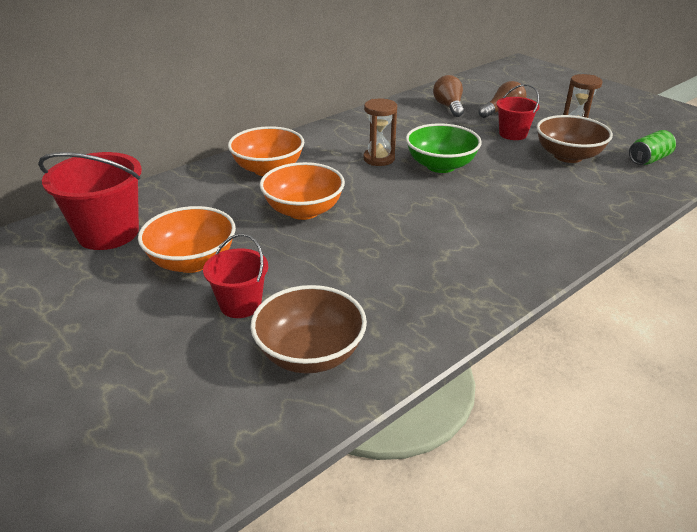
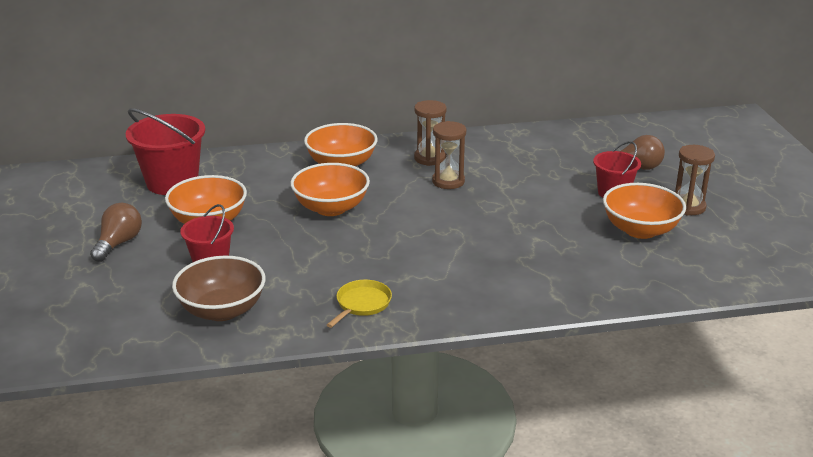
camera: 30 degrees right, 5 degrees down
(340, 144) = (429, 158): none -> brown hourglass
(440, 166) = (497, 203): green bowl -> none
(440, 293) = (362, 304): none -> yellow pan
(449, 107) = (584, 147): brown light bulb -> brown light bulb (118, 243)
(568, 156) = (640, 230): brown bowl -> orange bowl
(649, 159) = (726, 258): green can -> none

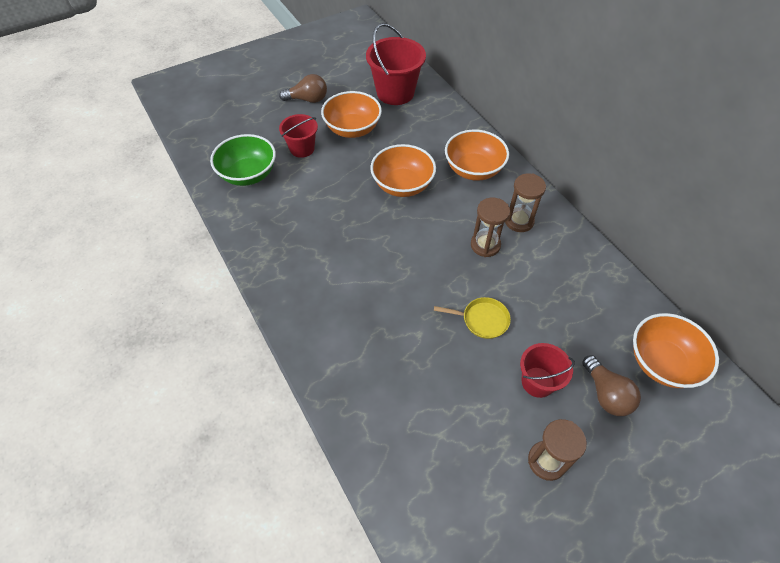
camera: 70 degrees right, 25 degrees up
(222, 310) = (248, 174): brown bowl -> green bowl
(362, 304) = (278, 244): yellow pan -> yellow pan (482, 320)
(640, 230) = (475, 420): orange bowl -> orange bowl (662, 362)

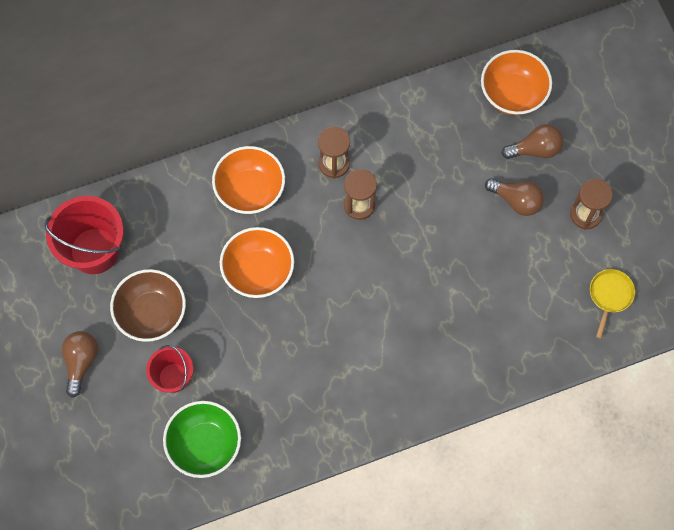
camera: 80 degrees left, 15 degrees up
(352, 129) = (151, 313): orange bowl -> brown bowl
(482, 320) = (447, 230): yellow pan -> yellow pan (610, 295)
(537, 382) = (516, 200): red bucket -> brown light bulb

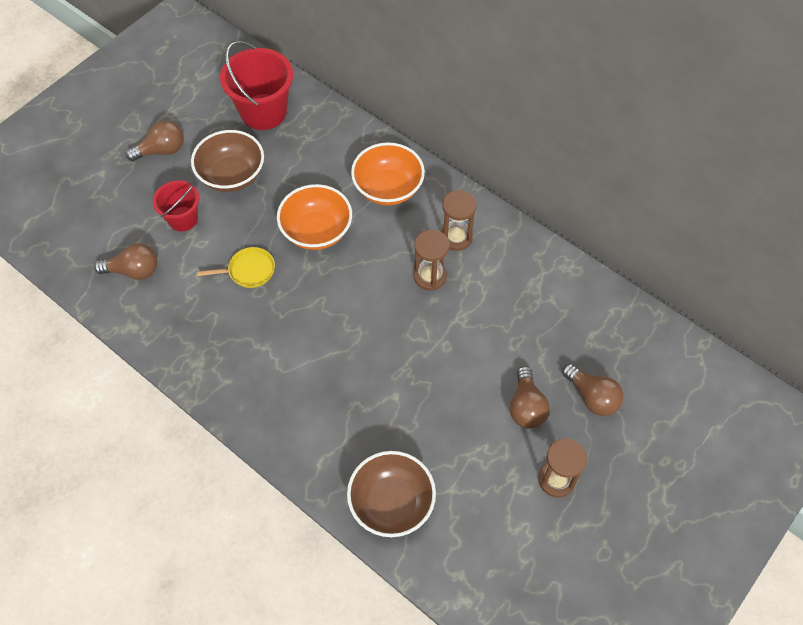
camera: 60 degrees right, 10 degrees down
(204, 444) = (133, 271): green bowl -> brown light bulb
(513, 94) = (635, 348): orange bowl -> none
(539, 341) = (391, 503): none -> brown bowl
(610, 295) = (484, 549): yellow pan -> yellow pan (249, 271)

